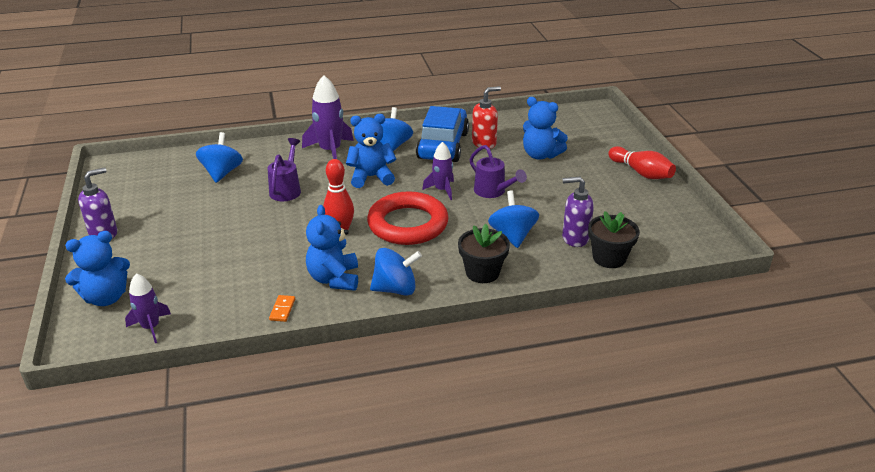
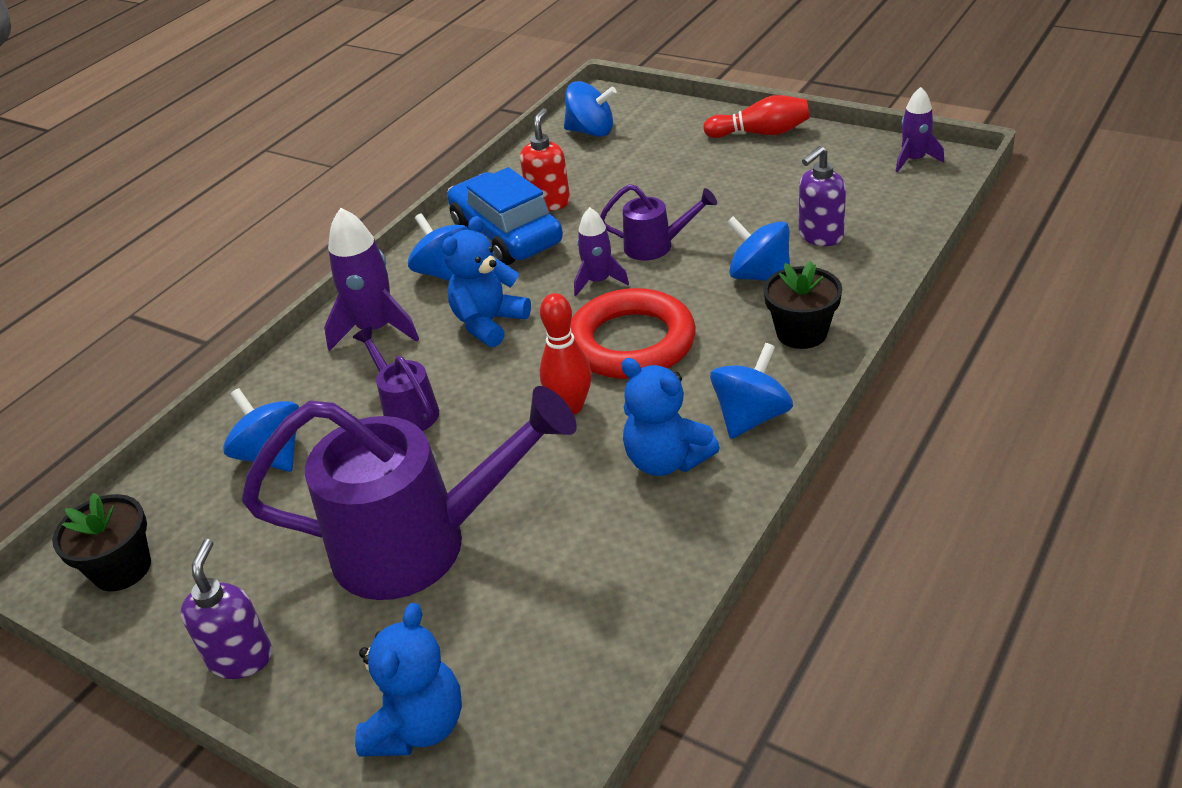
camera: 40 degrees left, 5 degrees up
(150, 327) = (555, 701): purple rocket -> purple rocket (914, 160)
(208, 240) = (420, 544): none -> purple watering can
(282, 309) = (675, 540): orange domino -> none
(540, 155) = (632, 177): blue teddy bear -> none
(561, 123) = (591, 131): none -> blue spinning top
(609, 258) = (883, 232): black flower pot -> black flower pot (122, 569)

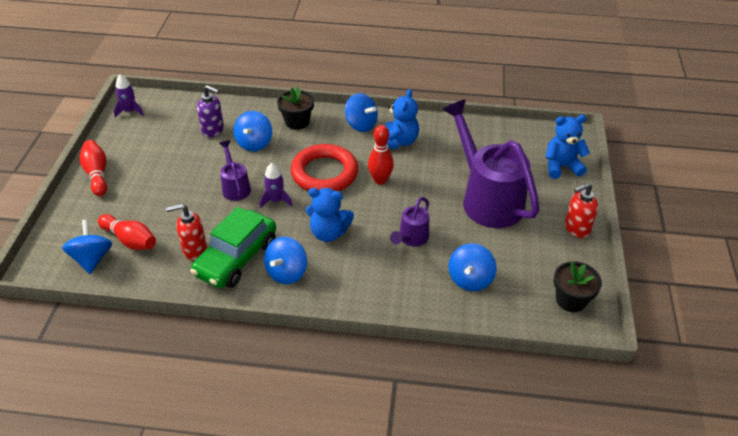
camera: 120 degrees left, 5 degrees up
(241, 658) = (576, 229): purple soap dispenser -> red soap dispenser
(376, 329) = (352, 283): purple rocket -> none
(506, 234) = (236, 258): blue car -> green car
(605, 157) = (130, 240): none -> red bowling pin
(751, 417) = (361, 125): blue spinning top -> blue spinning top turned 150 degrees counterclockwise

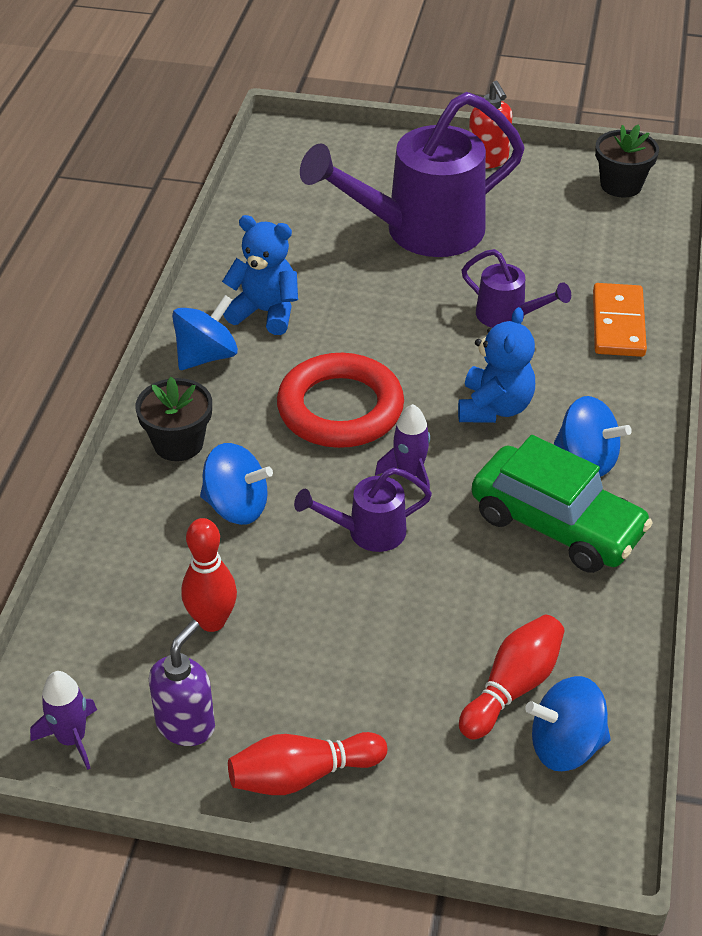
camera: 85 degrees left, 0 degrees up
(194, 250) = (537, 584): red soap dispenser -> none
(213, 130) = (180, 575): purple soap dispenser -> purple soap dispenser (186, 725)
(380, 180) = (366, 341): red bowling pin -> red bowling pin (212, 621)
(412, 292) = (618, 324): none -> orange domino
(470, 279) = (589, 266): blue spinning top -> none
(561, 166) = (353, 152): blue teddy bear -> none

